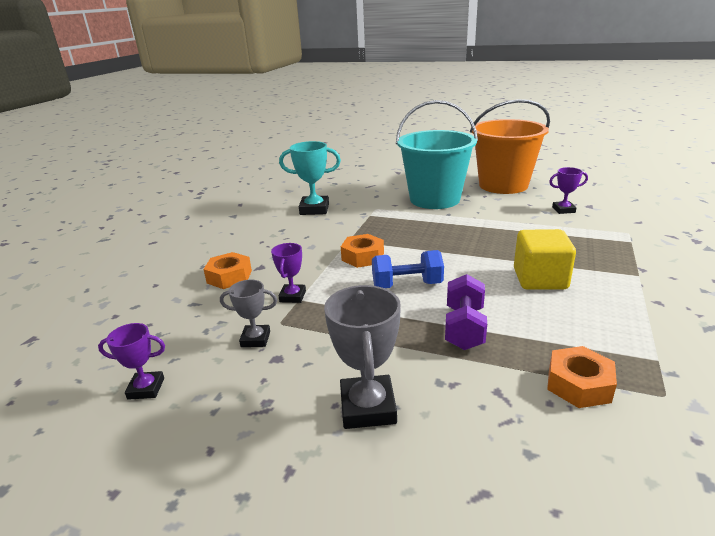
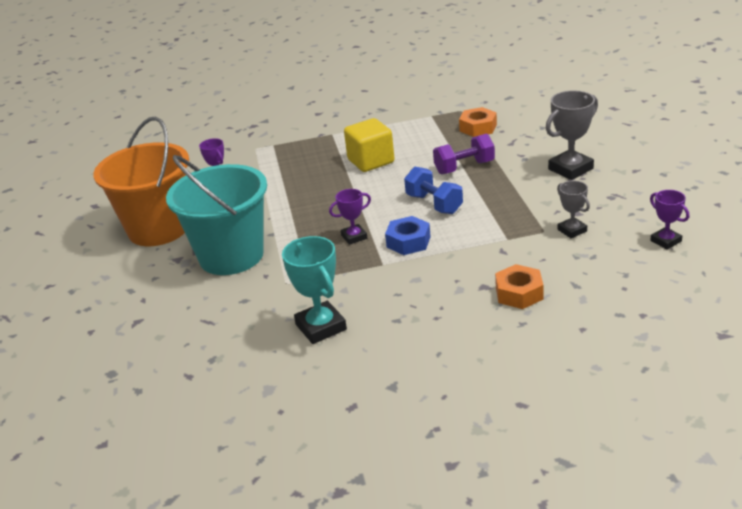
camera: 120 degrees left, 5 degrees up
(292, 296) = (507, 243): purple trophy -> purple trophy (354, 237)
(363, 257) = (408, 242): orange nut -> blue nut

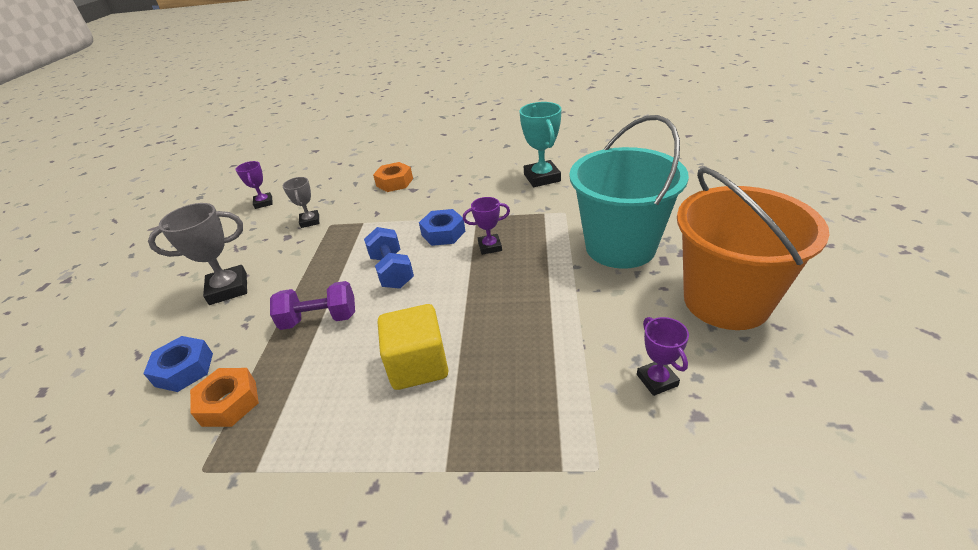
camera: 165 degrees left, 5 degrees up
(531, 131) = (184, 369): none -> blue nut

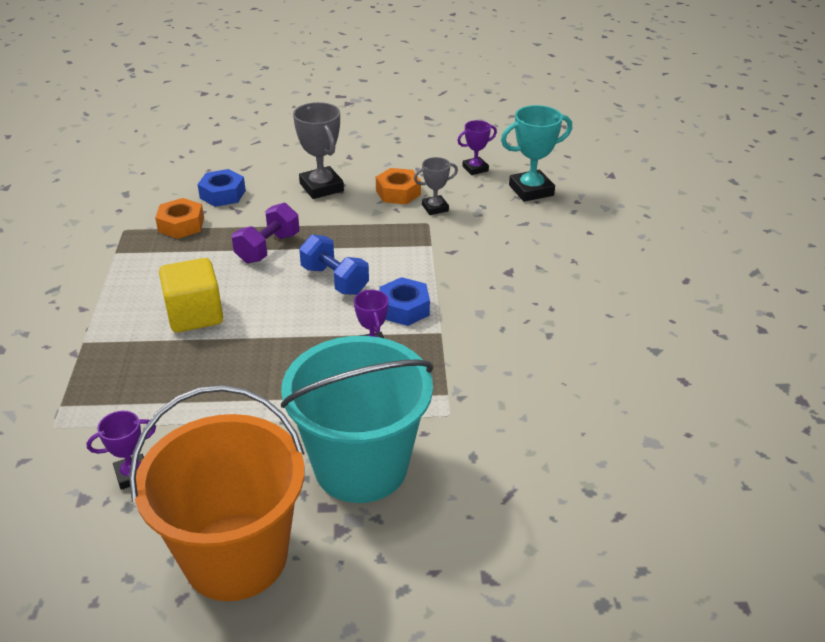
camera: 80 degrees right, 0 degrees up
(320, 319) = (268, 248): purple dumbbell -> purple dumbbell turned 45 degrees clockwise
(392, 271) = (335, 280): blue dumbbell -> blue dumbbell turned 75 degrees clockwise
(394, 182) = (527, 254): orange nut -> orange nut (398, 192)
(542, 178) = (547, 391): turquoise trophy -> turquoise trophy (531, 190)

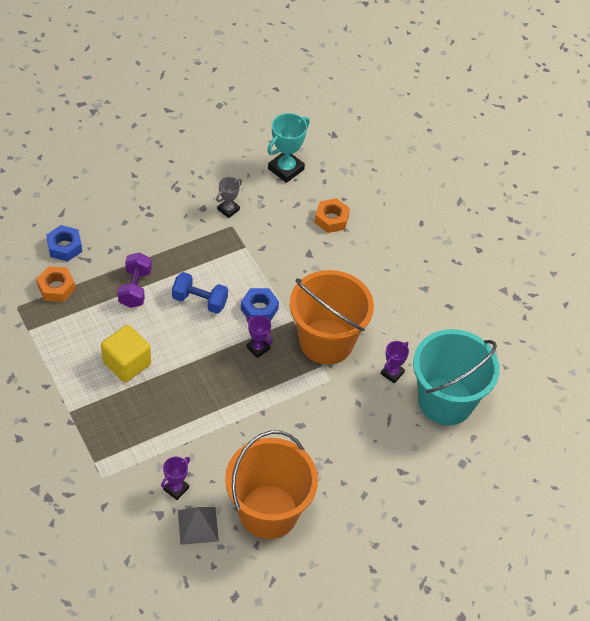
camera: 30 degrees left, 15 degrees up
(120, 535) = (198, 525): none -> grey pyramid
(321, 187) = (134, 215): grey trophy -> none
(361, 466) = (301, 433): turquoise bucket -> turquoise bucket (445, 401)
(398, 192) = (193, 202): orange nut -> orange nut (331, 219)
(472, 368) = (326, 341): none -> orange bucket
(475, 168) = (235, 158): purple trophy -> purple trophy (392, 373)

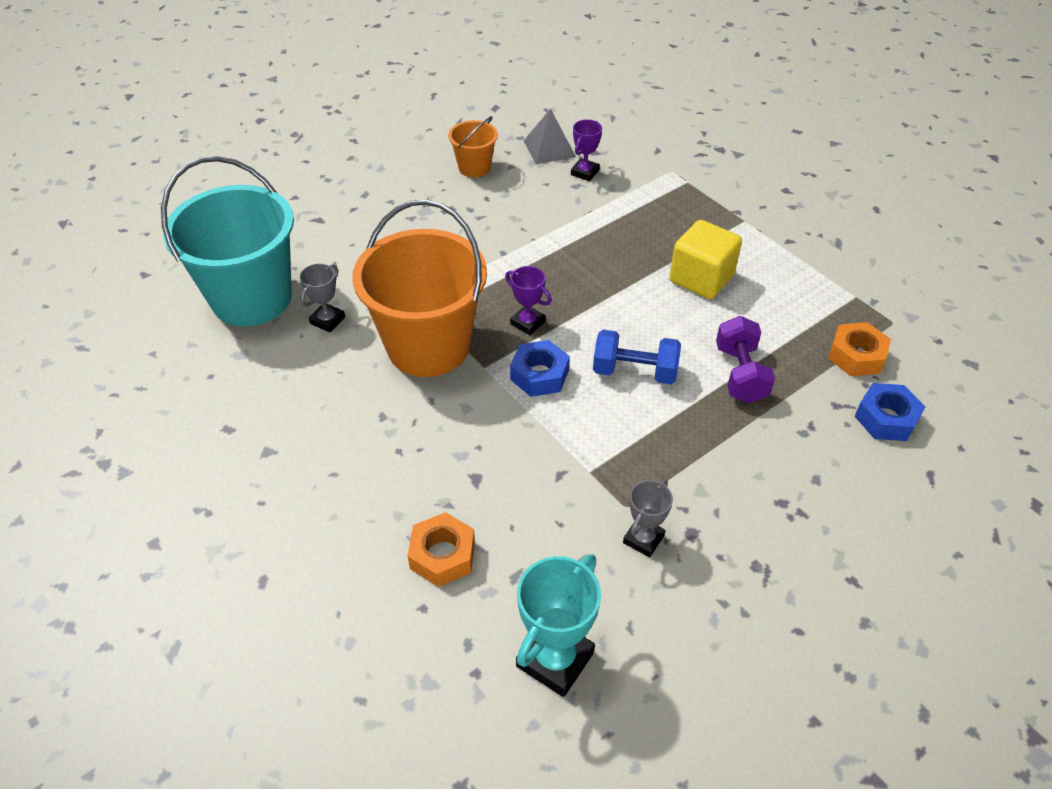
camera: 175 degrees right, 5 degrees down
(268, 512) = (474, 167): orange bucket -> orange bucket, size x0.47
(392, 373) = (327, 320): purple trophy -> grey trophy

